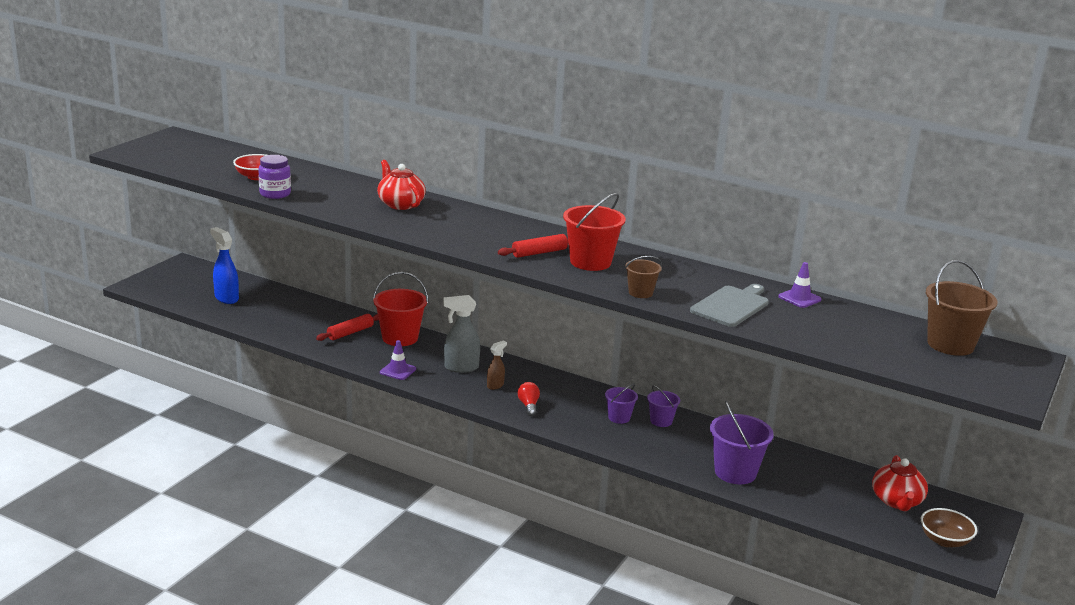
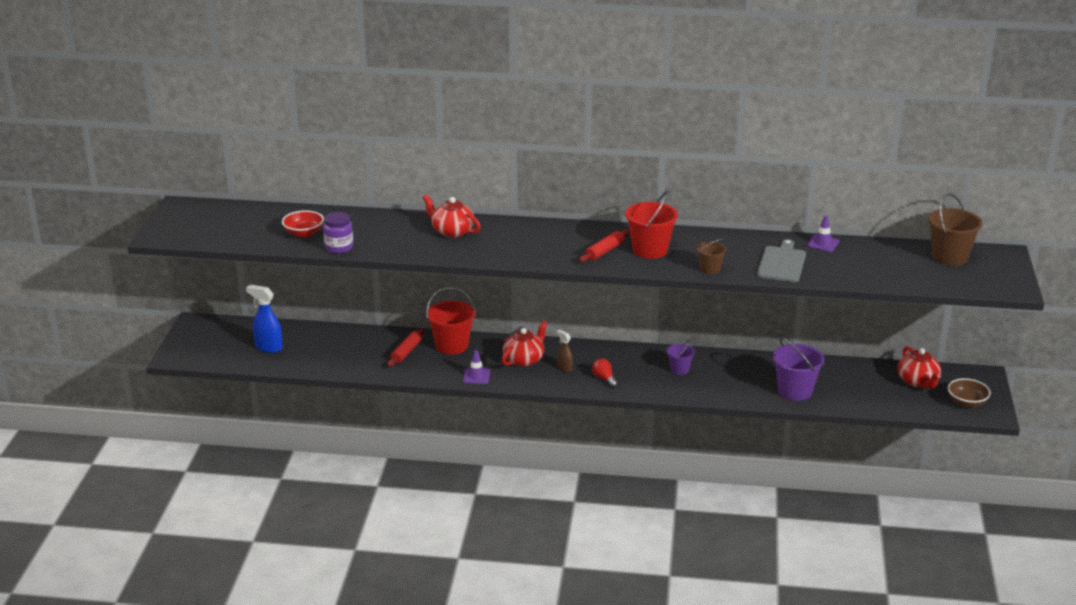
camera: 20 degrees left, 5 degrees up
(461, 368) = (524, 359): grey spray bottle -> red teapot
(495, 385) = (564, 368): brown spray bottle -> brown spray bottle turned 60 degrees counterclockwise
(661, 421) = (712, 363): purple bucket -> none

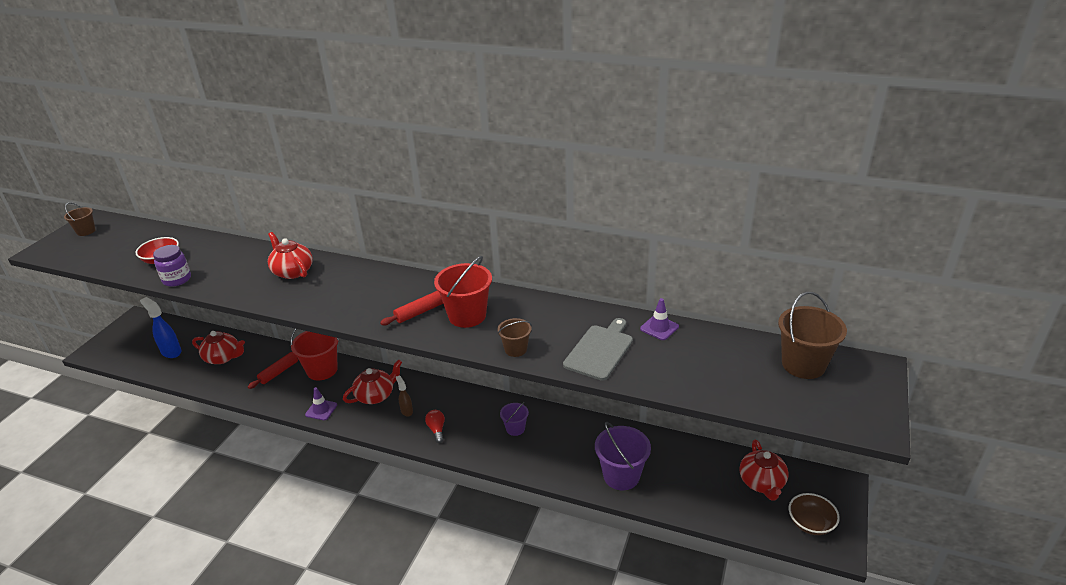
camera: 15 degrees right, 5 degrees up
(187, 216) = (86, 231): none -> brown bucket
(333, 346) = (223, 357): none -> red teapot

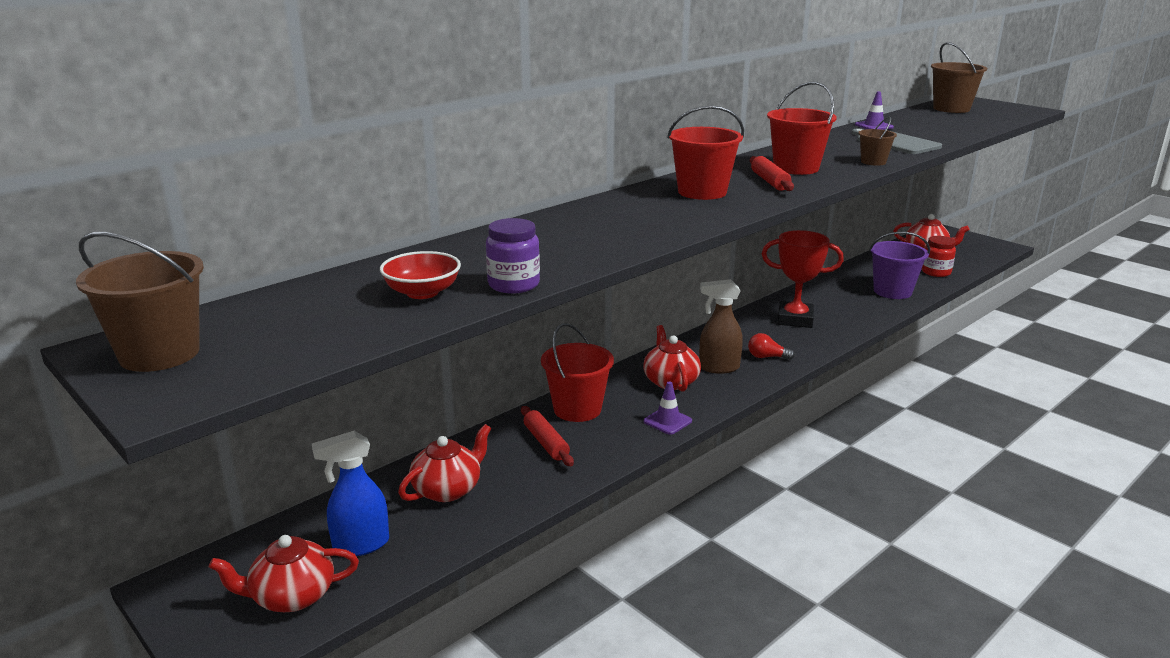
camera: 65 degrees left, 10 degrees down
(86, 231) = (159, 354): brown bucket -> brown bucket, size x1.78
(292, 271) = (594, 221): red teapot -> red teapot (291, 596)
(375, 291) = (702, 192): none -> red bucket
(406, 411) = (718, 368): brown spray bottle -> brown spray bottle, size x1.70
(515, 428) = (795, 319): purple bucket -> red trophy
(699, 499) = (936, 272): none -> red jar
(810, 523) = (977, 247): brown bowl -> none

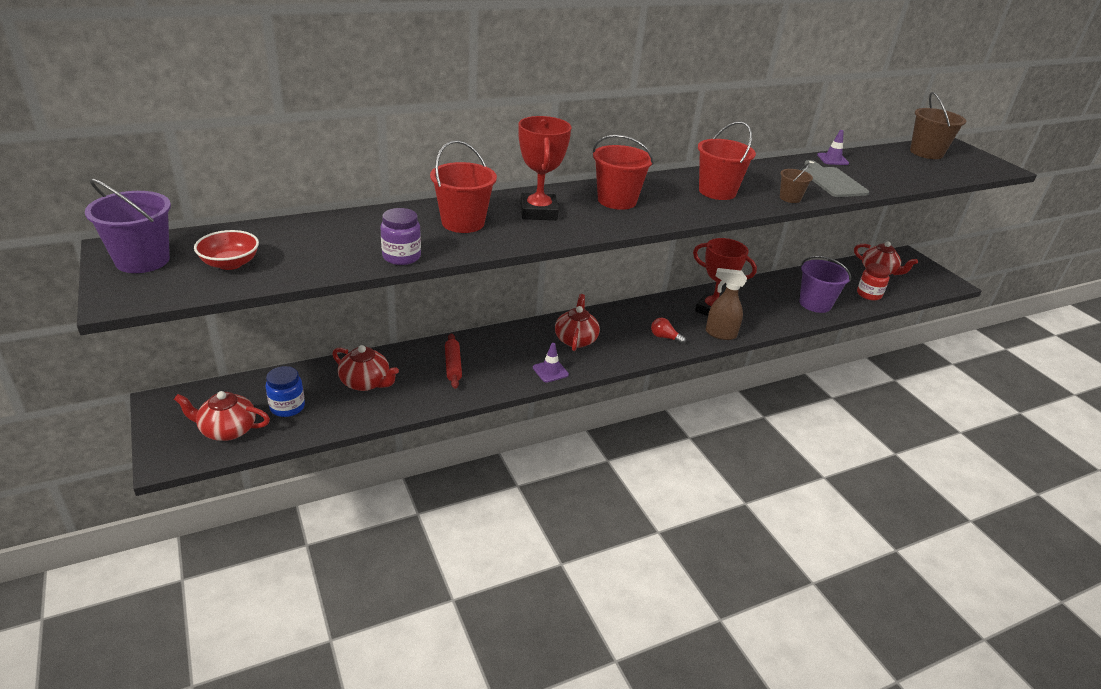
camera: 15 degrees right, 10 degrees up
(159, 354) = (142, 260): brown bucket -> purple bucket
(360, 545) = (287, 407): blue spray bottle -> blue jar
(422, 292) = (336, 249): red bowl -> red bowl (230, 263)
(448, 489) = (366, 382): red teapot -> red teapot turned 60 degrees clockwise
(577, 409) = (492, 345): red bucket -> red bucket (463, 223)
(628, 216) = (538, 212): none -> red trophy
(718, 368) = (620, 337): brown spray bottle -> brown spray bottle (720, 334)
(770, 181) = (681, 201): red rolling pin -> none

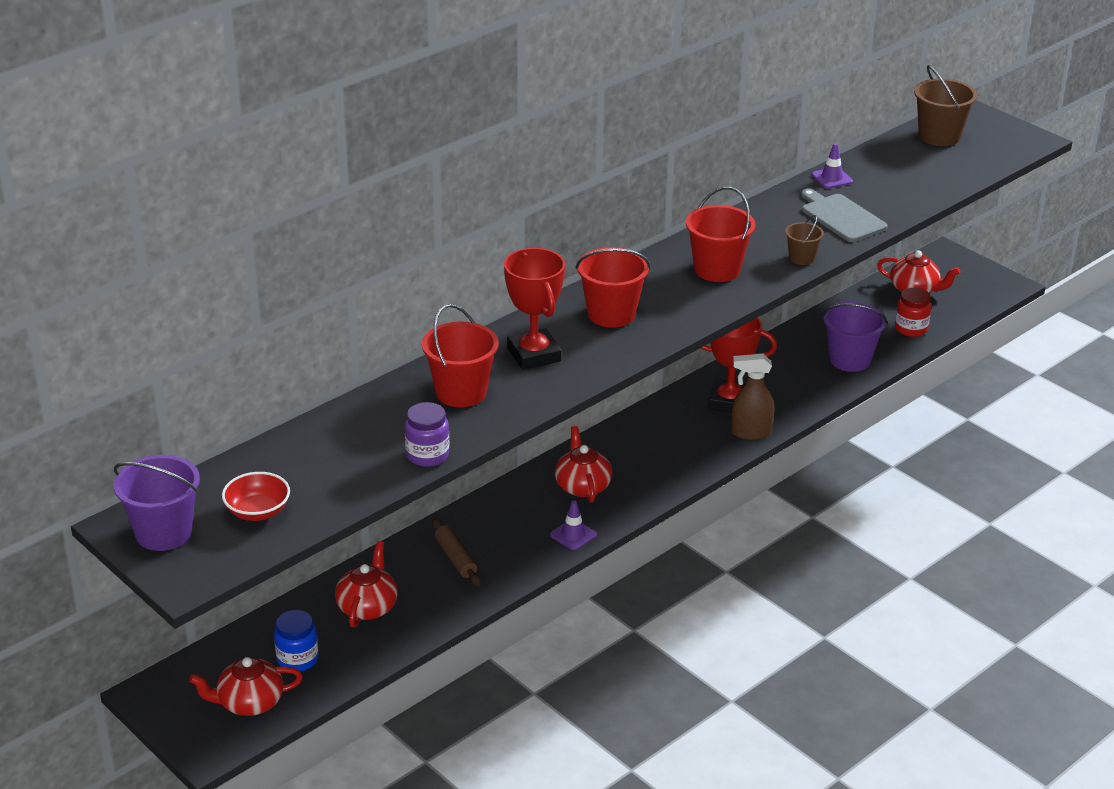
camera: 15 degrees left, 0 degrees up
(366, 382) = (367, 606): red teapot -> red teapot turned 90 degrees counterclockwise
(453, 365) = (456, 558): red rolling pin -> brown rolling pin
(664, 337) = (686, 455): red light bulb -> none

